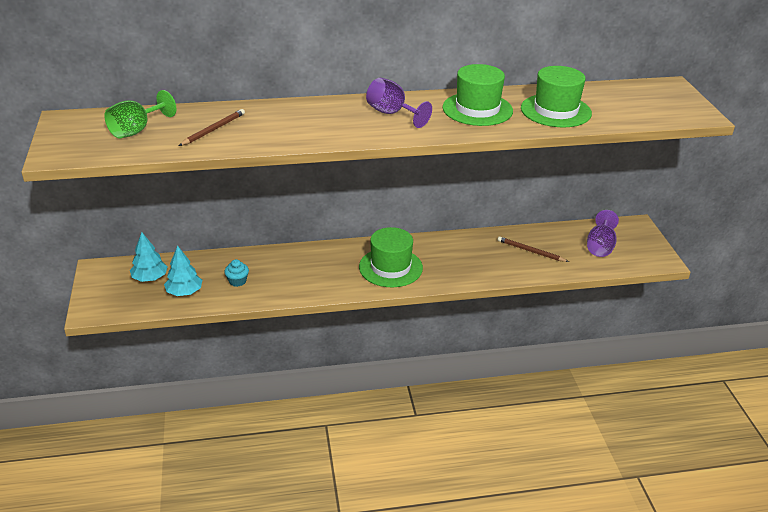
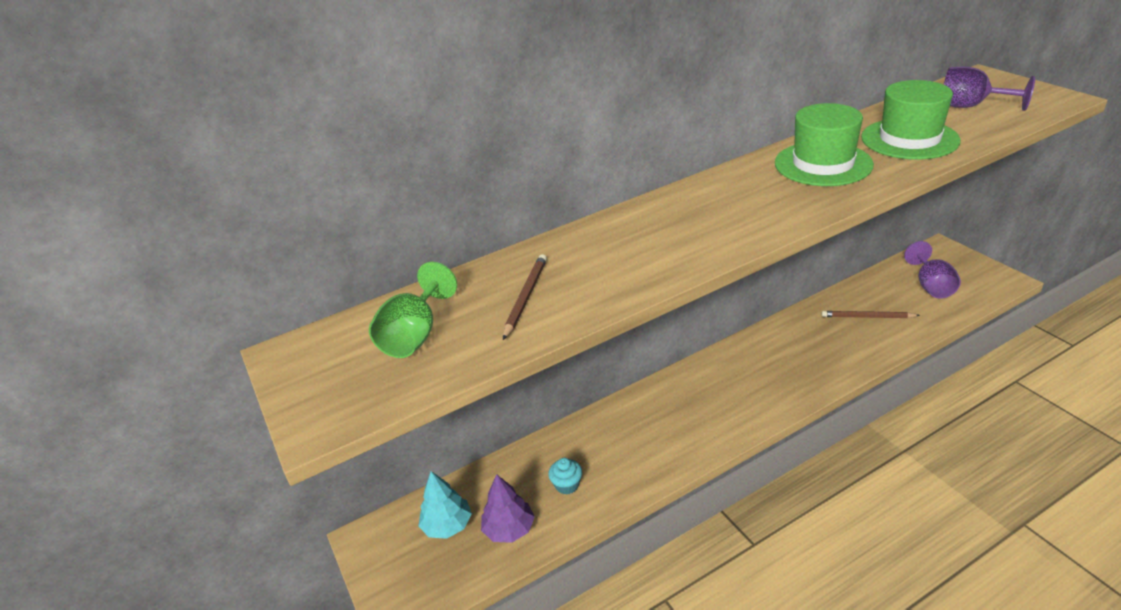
camera: 15 degrees left, 0 degrees up
(184, 292) = (509, 529): turquoise tree -> purple tree
(390, 267) = (736, 394): green hat -> none
(392, 114) = (732, 200): purple goblet -> purple goblet (970, 106)

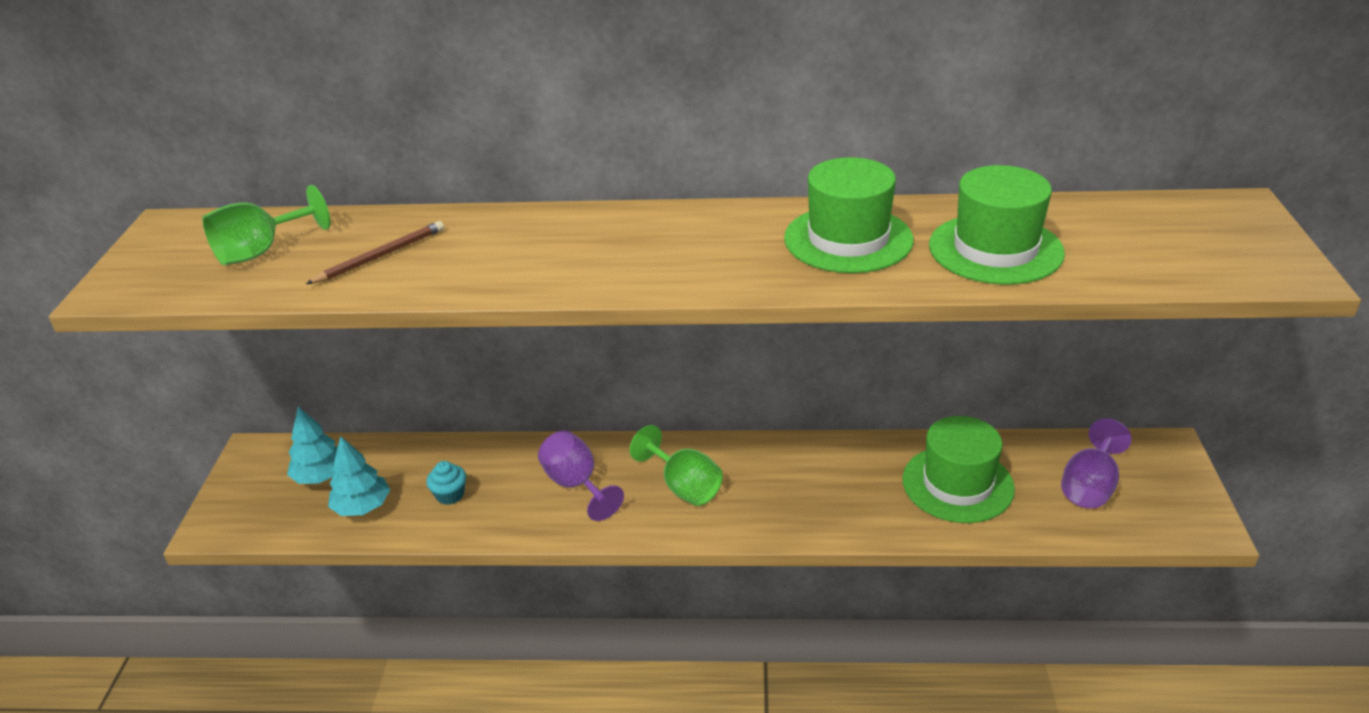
camera: 30 degrees right, 0 degrees up
(509, 529) = (362, 507): purple tree -> turquoise tree
(719, 397) = (684, 487): none -> green goblet
(867, 317) = (957, 484): brown pencil -> green hat
(970, 106) = (1146, 238): purple goblet -> purple goblet (576, 485)

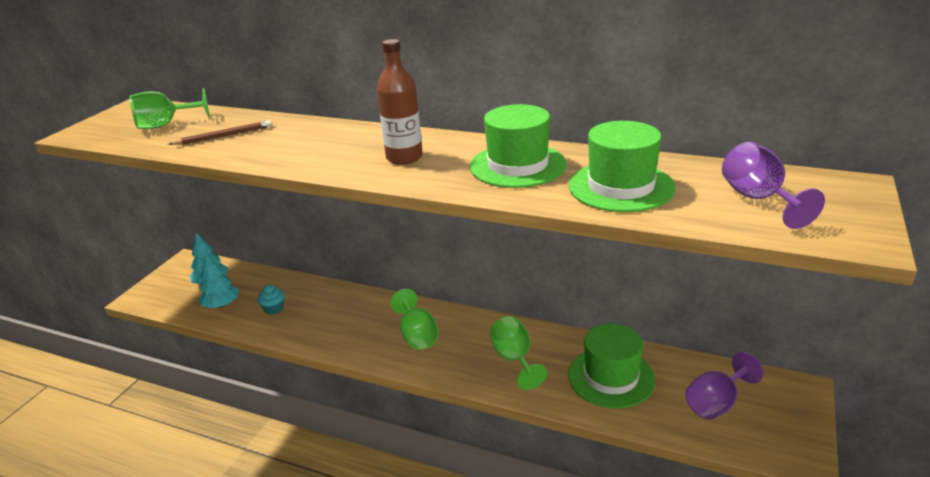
camera: 20 degrees right, 5 degrees down
(576, 485) = (351, 319): purple goblet -> purple goblet (758, 199)
(687, 250) = (404, 157): none -> brown bottle
(829, 489) = (514, 359): none -> green goblet

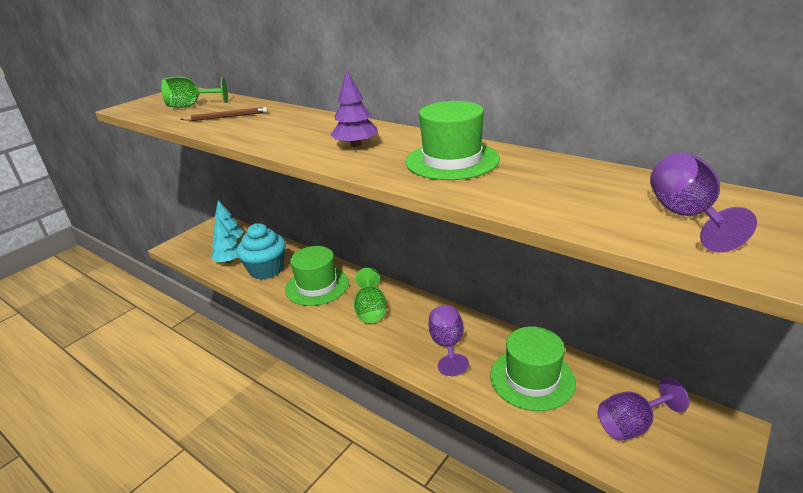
camera: 15 degrees right, 0 degrees up
(274, 309) = (266, 269): turquoise cupcake -> turquoise cupcake, size x2.16
(404, 157) = (356, 145): brown bottle -> purple tree
(514, 359) = (447, 345): green goblet -> purple goblet
(621, 187) = (541, 189): green hat -> green hat (317, 286)

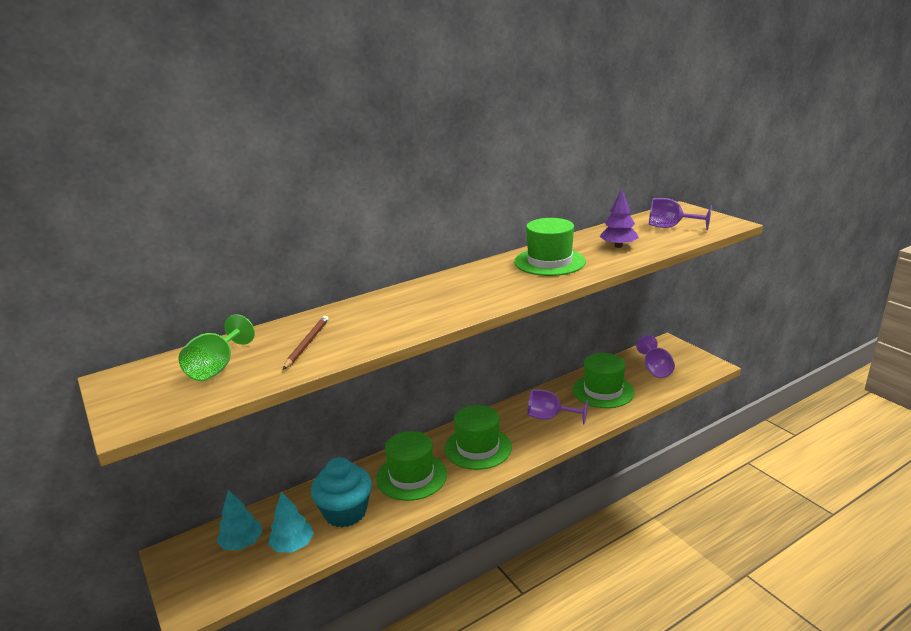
camera: 70 degrees left, 5 degrees down
(356, 145) = (481, 288): purple tree -> purple tree (618, 246)
(371, 310) = (478, 448): green goblet -> green hat

